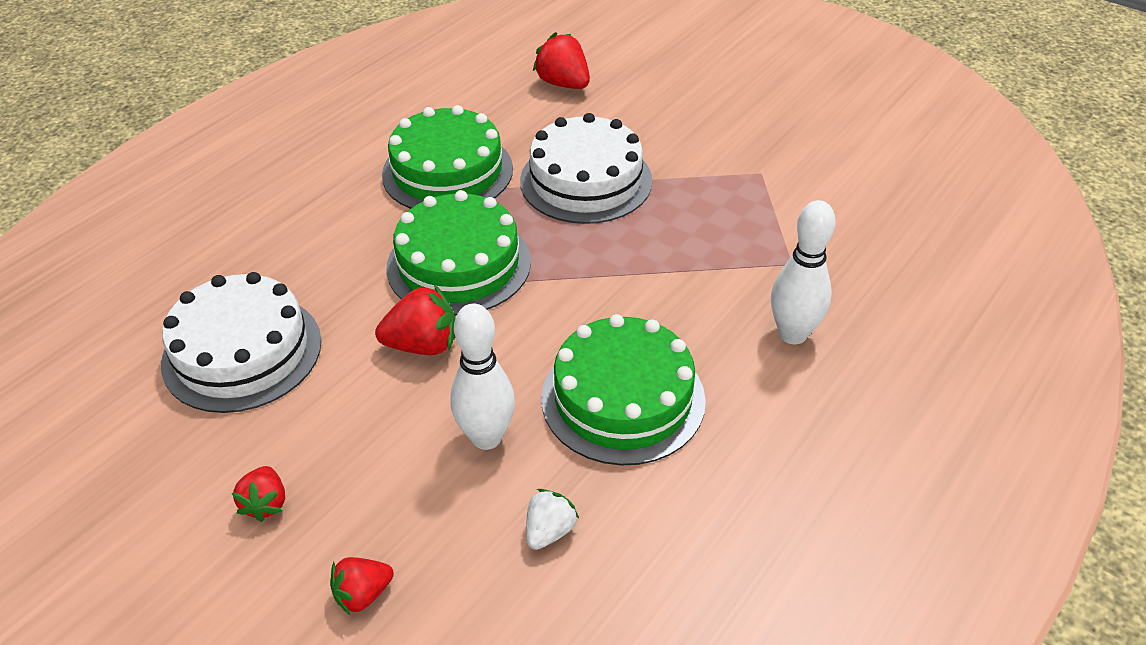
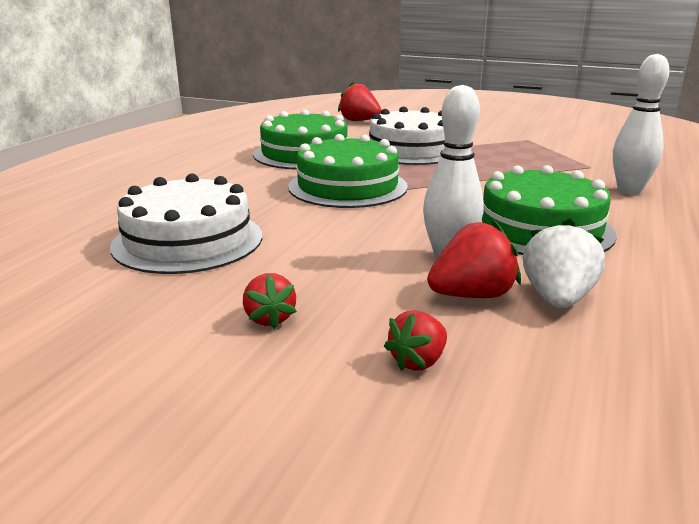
camera: 15 degrees left, 20 degrees down
(423, 345) = (350, 222): red strawberry -> red strawberry (472, 295)
(549, 531) = (557, 299): white strawberry -> white strawberry, size x1.57

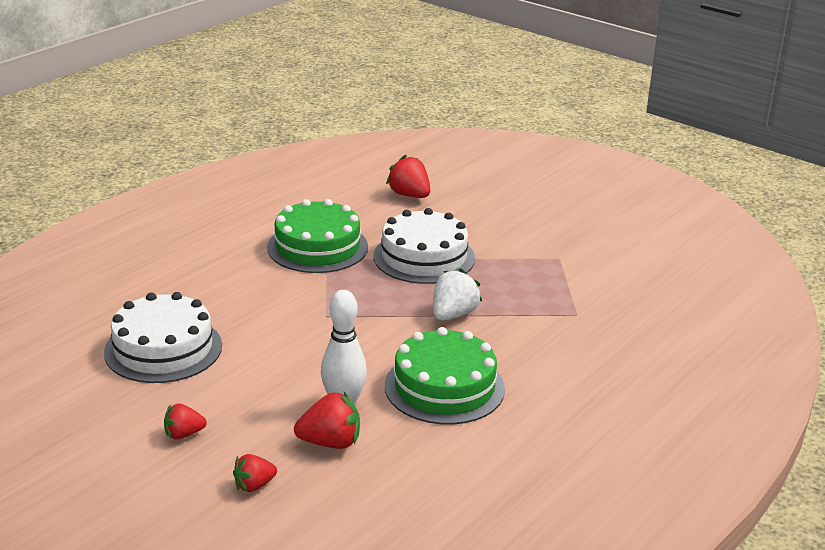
camera: 15 degrees right, 5 degrees up
(269, 318) = (184, 434): red strawberry -> red strawberry turned 75 degrees clockwise
(347, 186) = (325, 304): green cake -> none
(557, 299) = (387, 458): white strawberry -> white strawberry (453, 315)
(629, 191) = (573, 355): white bowling pin -> none

